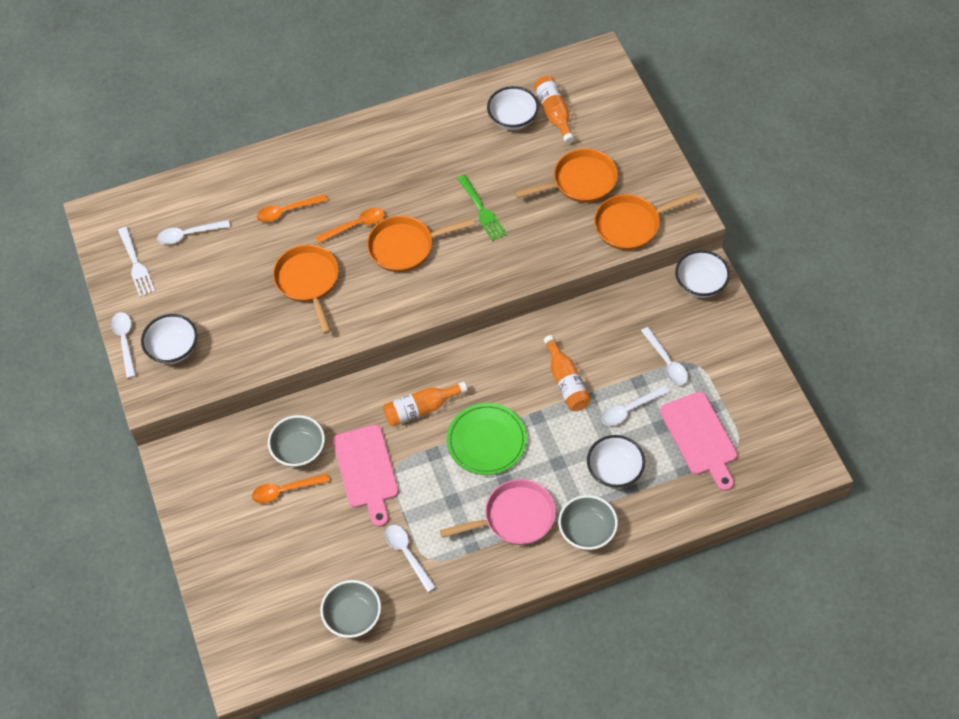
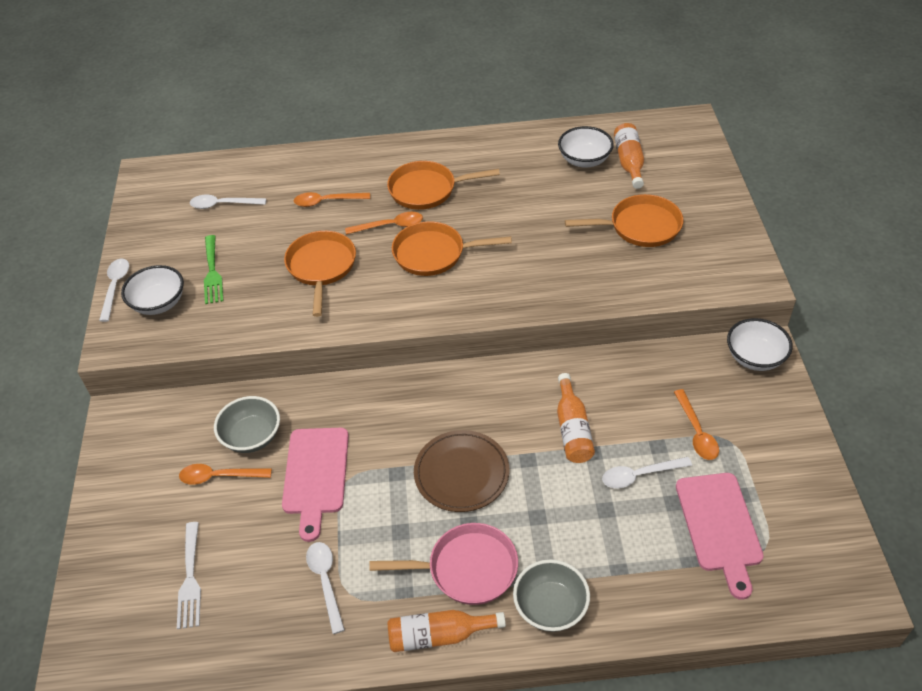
camera: 15 degrees right, 10 degrees down
(136, 265) = (161, 222): white fork -> white fork (190, 580)
(353, 616) = (235, 641): grey bowl -> none
(421, 409) = (400, 423): orange bottle -> orange bottle (439, 635)
(482, 211) = (526, 235): green fork -> green fork (212, 273)
(486, 441) = (461, 473): green plate -> brown plate
(615, 470) = (604, 541): white bowl -> none
(631, 225) = (686, 277): orange pan -> orange pan (427, 190)
(666, 362) = (696, 432): white spoon -> orange spoon

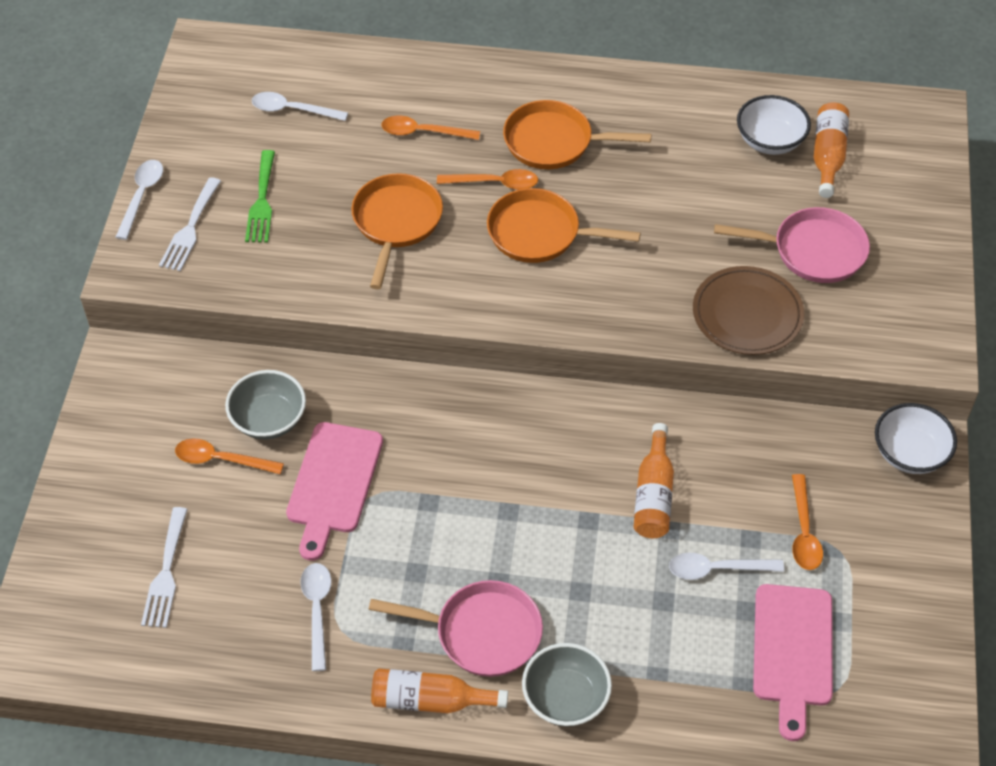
camera: 10 degrees right, 5 degrees up
(159, 303) = (190, 229): white bowl -> white fork
(461, 473) = (505, 519): brown plate -> brown plate (747, 314)
(640, 227) = (813, 251): orange pan -> pink pan

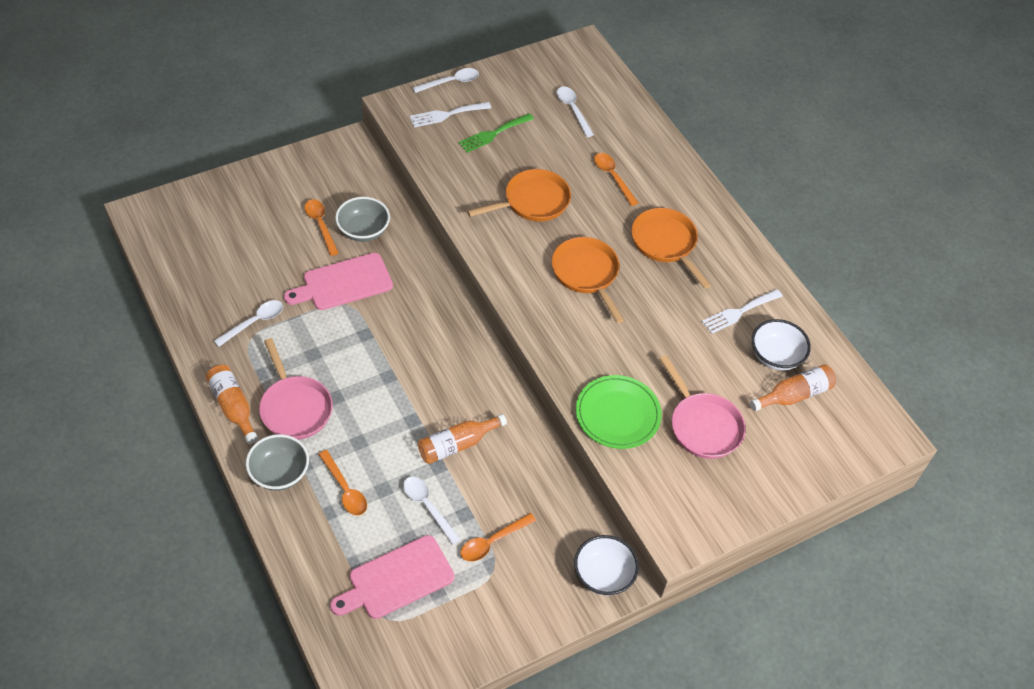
camera: 50 degrees right, 0 degrees up
(166, 573) = (230, 243): white fork -> white fork (739, 312)
(495, 183) = (605, 232): orange spoon -> orange spoon (345, 489)
(747, 314) = (617, 414): brown plate -> green plate

